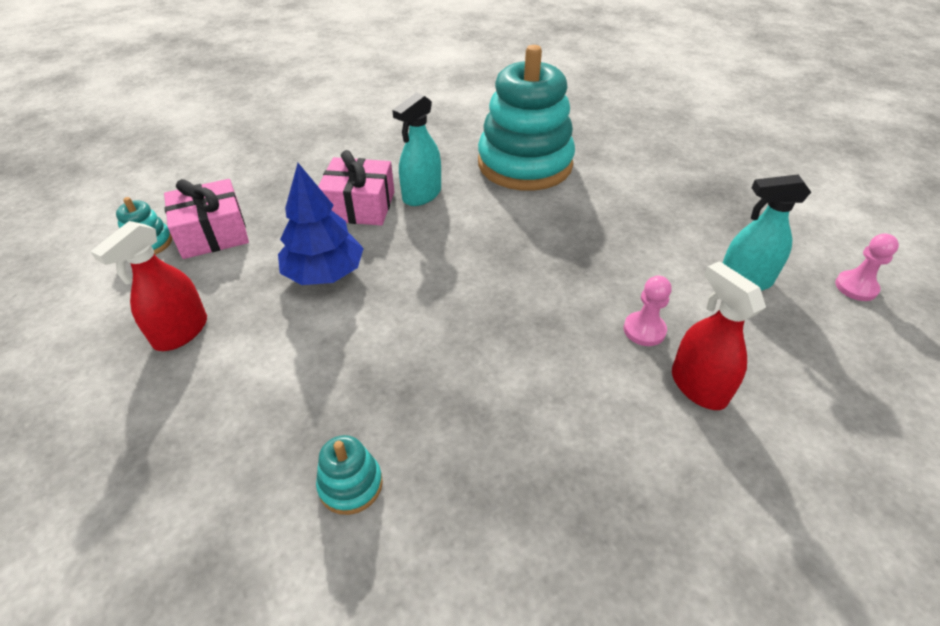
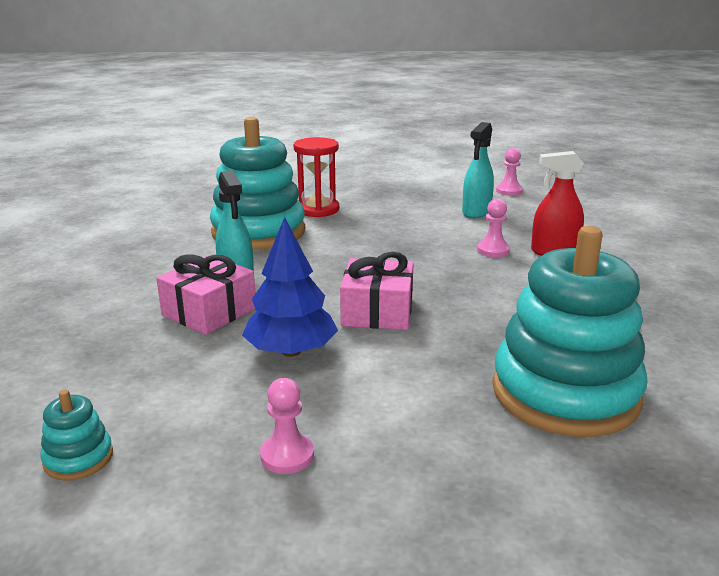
camera: 60 degrees left, 20 degrees down
(181, 332) = (287, 455): red spray bottle -> pink pawn
(213, 233) = (128, 406): pink gift -> pink gift (377, 311)
(350, 485) = (565, 393): turquoise stacking toy -> turquoise stacking toy, size x2.50
(613, 173) = (317, 209): none -> red hourglass

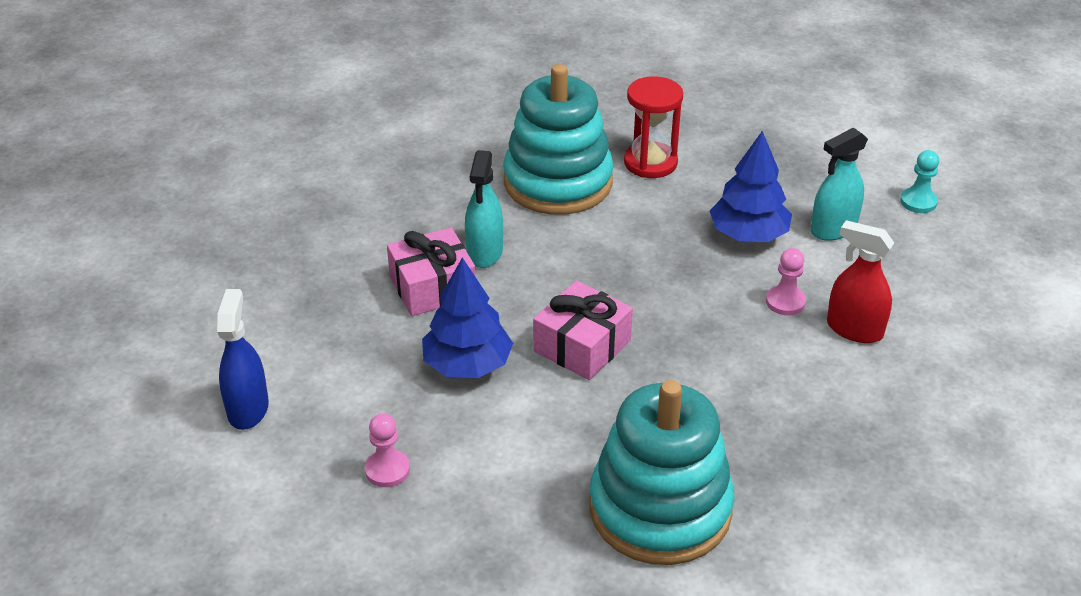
camera: 30 degrees right, 15 degrees up
(78, 458) = (248, 409): turquoise stacking toy -> blue spray bottle
(426, 226) = (748, 235): none -> blue tree
(509, 191) = (918, 202): pink pawn -> turquoise pawn

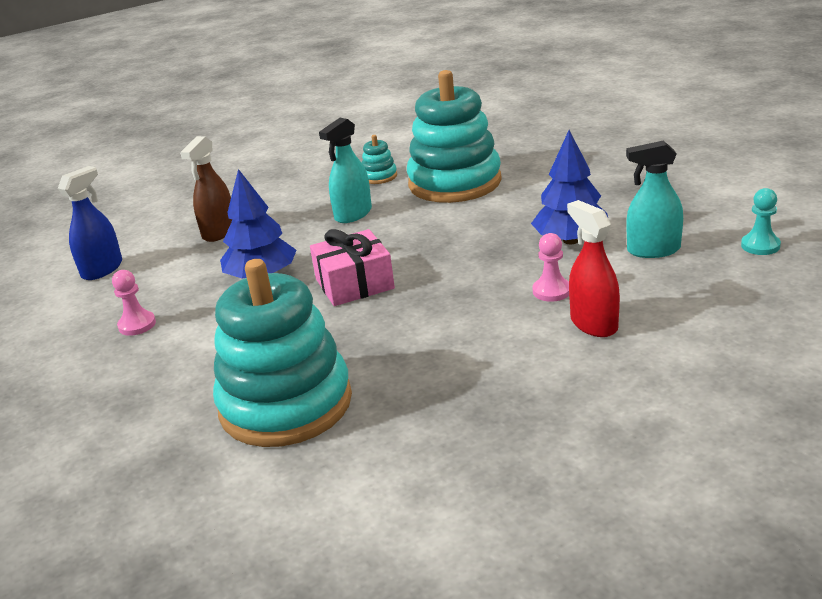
camera: 35 degrees right, 10 degrees down
(344, 316) = (219, 232): none -> brown spray bottle
(432, 287) = (294, 227): pink gift -> none
(460, 190) = (379, 176): none -> turquoise stacking toy
(650, 163) = (541, 182): red hourglass -> none

